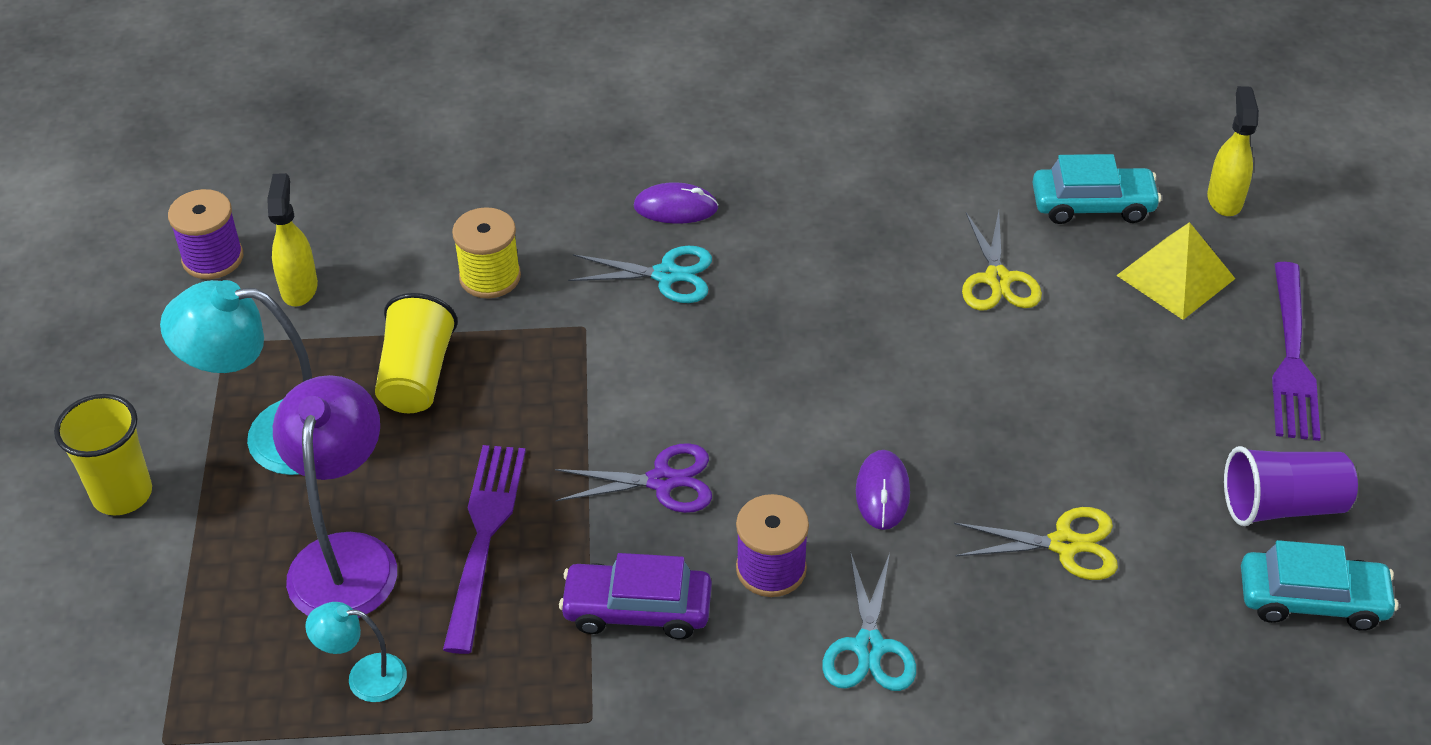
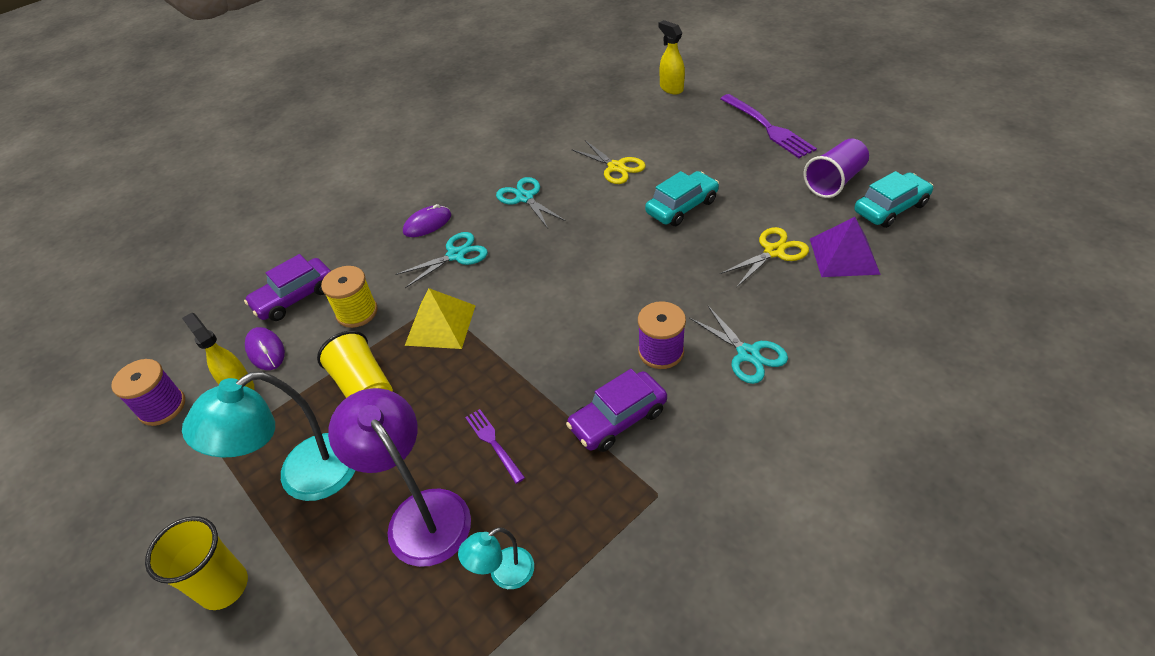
camera: 35 degrees left, 0 degrees up
(443, 211) = (295, 297): none -> purple car
(484, 537) = (493, 443): purple fork -> purple fork, size x0.54
(662, 481) = (560, 348): purple scissors -> none
(830, 248) = (525, 198): none -> turquoise scissors
(882, 492) = (671, 282): purple mouse -> purple mouse (265, 350)
(1092, 205) = (621, 118): turquoise car -> turquoise car (682, 207)
(1152, 617) = (844, 256): none -> purple pyramid
(1175, 276) = (687, 125): yellow pyramid -> yellow pyramid (440, 325)

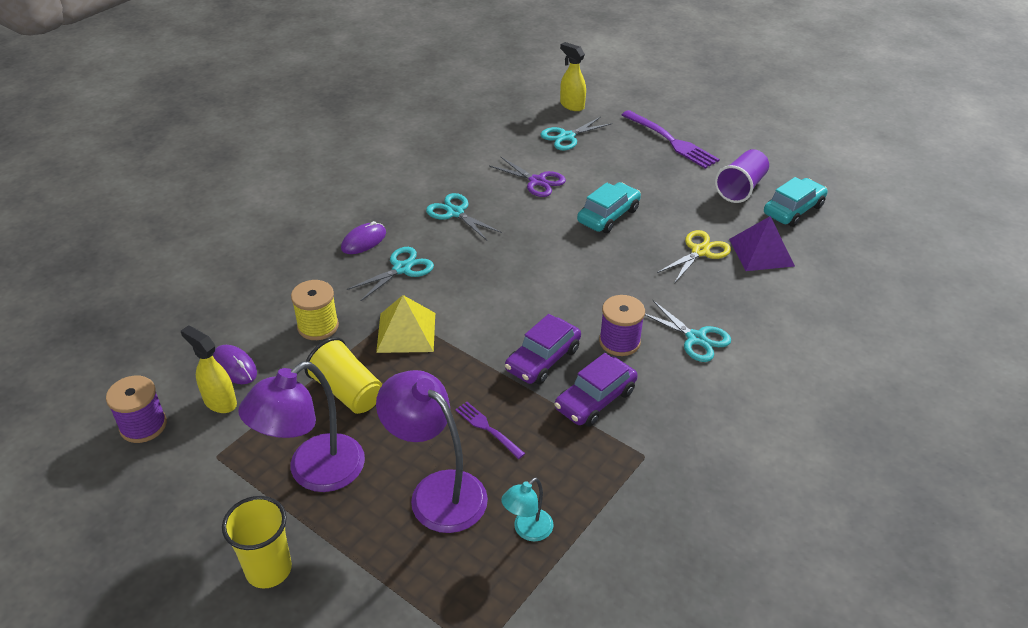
camera: 15 degrees left, 5 degrees down
(295, 297) = (248, 316): purple car -> purple car (543, 359)
(303, 477) = (314, 472): turquoise lamp -> purple lamp
(616, 167) = (537, 181): yellow scissors -> purple scissors
(658, 121) = (567, 137): none -> turquoise scissors

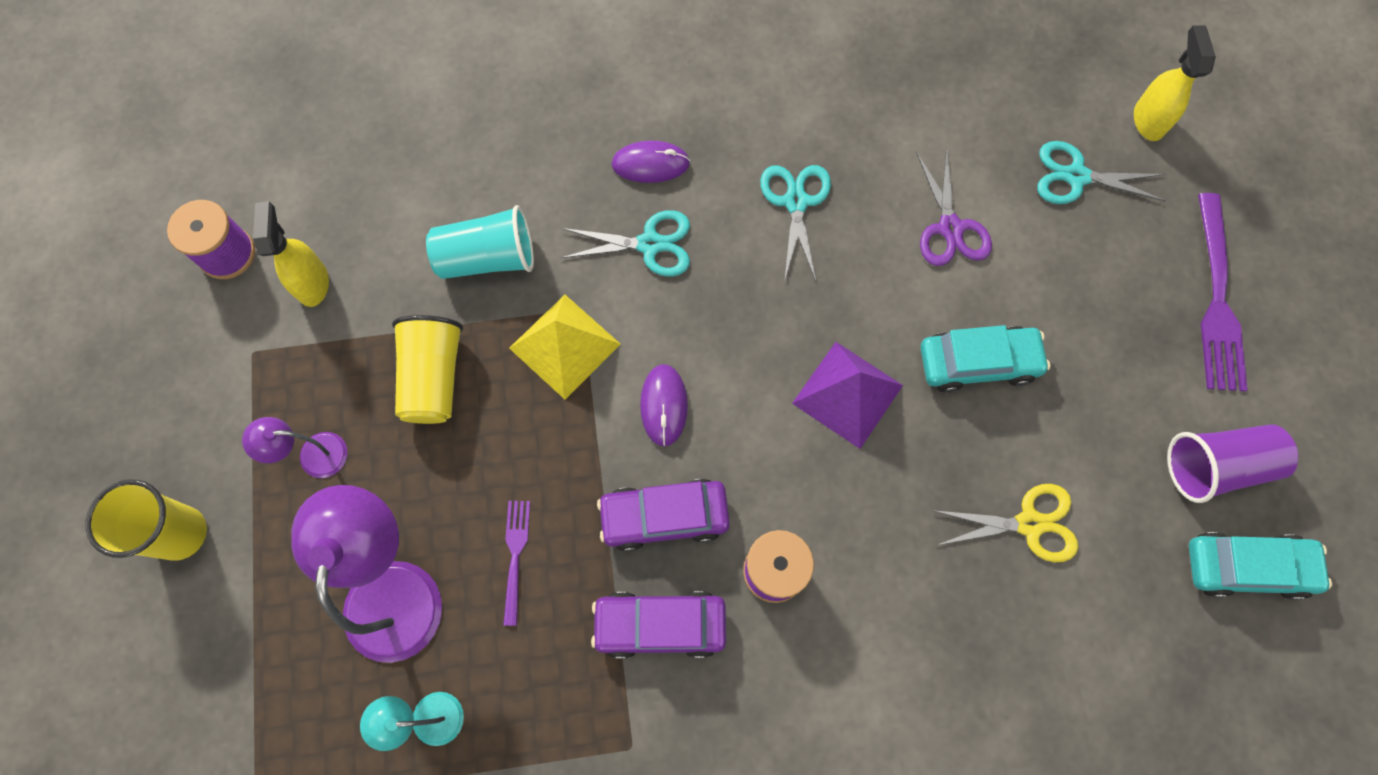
camera: 45 degrees right, 30 degrees up
(234, 367) = (364, 246): purple mouse -> purple mouse (664, 405)
(314, 472) = (313, 455): purple lamp -> purple lamp, size x0.50
(318, 326) = (488, 258): yellow spool -> turquoise cup
(696, 338) = (867, 649): turquoise scissors -> none
(761, 252) = (1110, 597): purple pyramid -> purple pyramid (847, 394)

